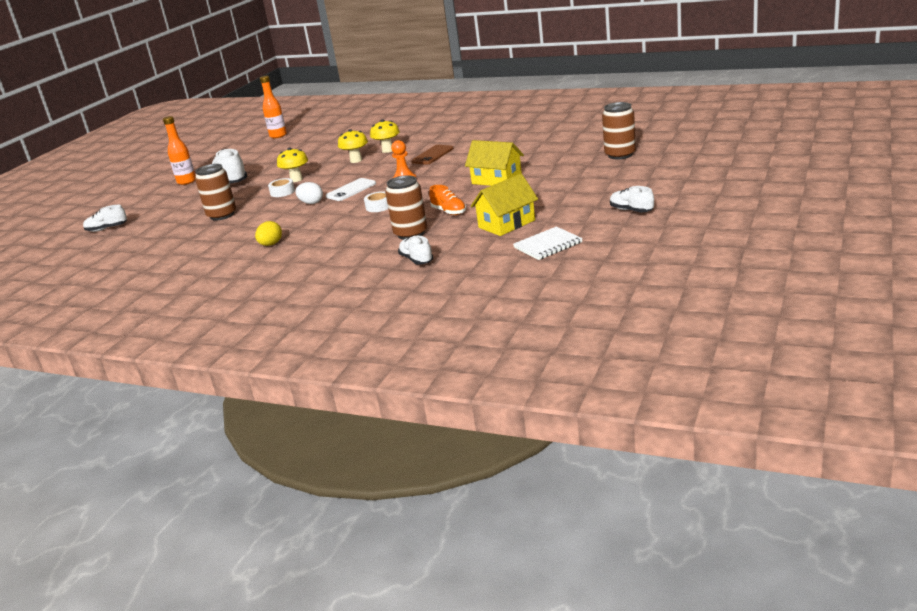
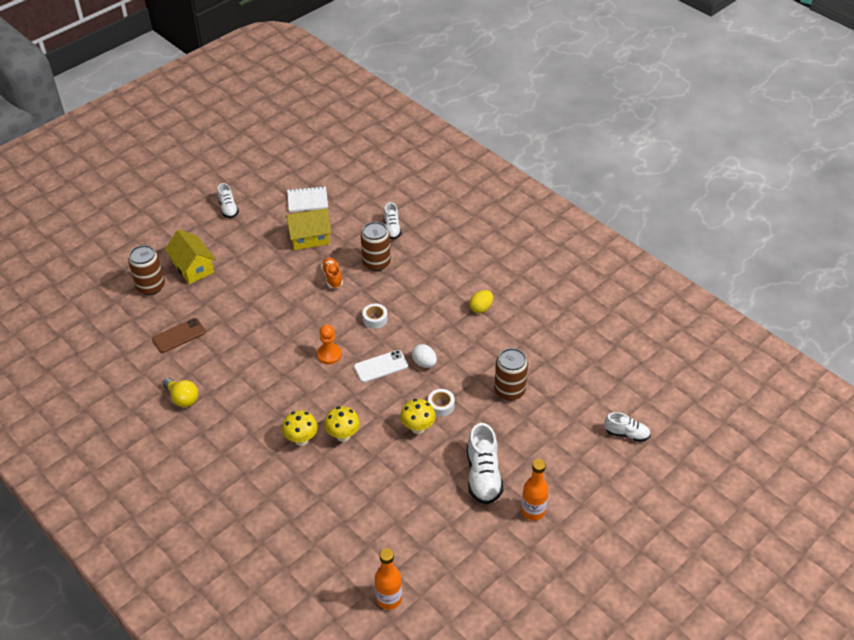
camera: 160 degrees left, 20 degrees up
(432, 155) = (272, 394): brown phone -> brown phone (179, 335)
(496, 180) = (264, 306): yellow house -> yellow house (193, 267)
(502, 134) = (182, 398): none -> yellow light bulb

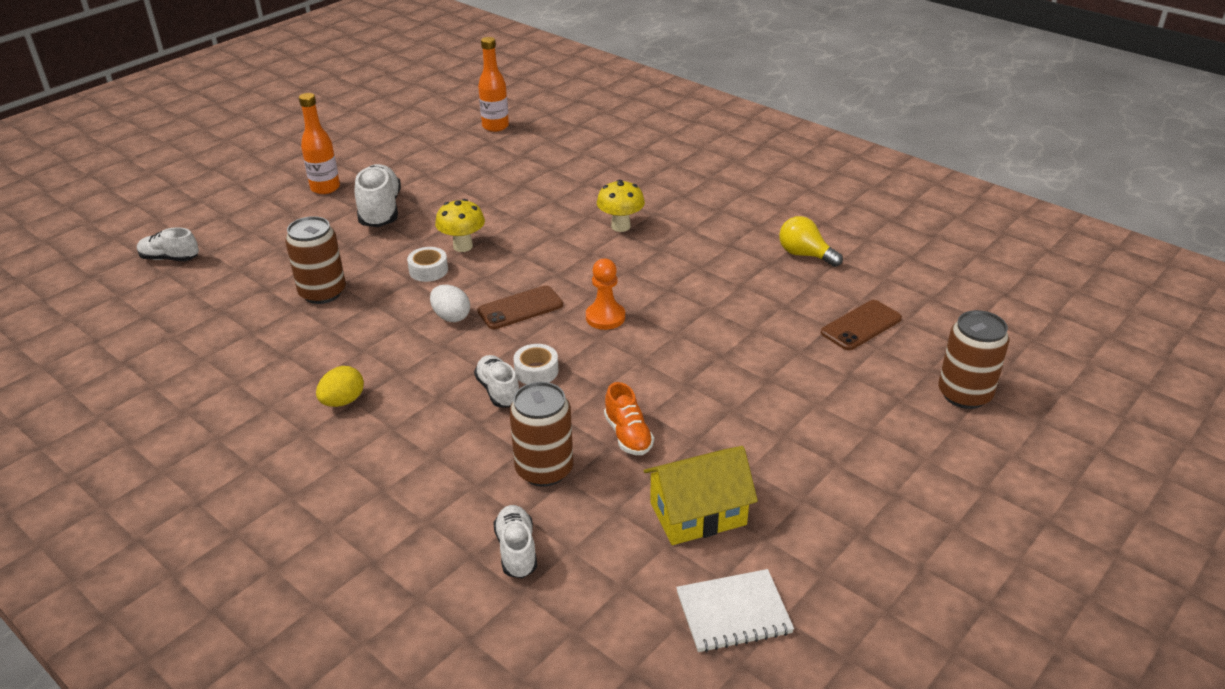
camera: 175 degrees right, 10 degrees down
(193, 267) = (909, 434): yellow house -> none
(228, 208) = (915, 574): white shoe -> white shoe (498, 391)
(343, 436) = (565, 233): yellow mushroom -> none
(381, 366) = (520, 308): white phone -> brown phone

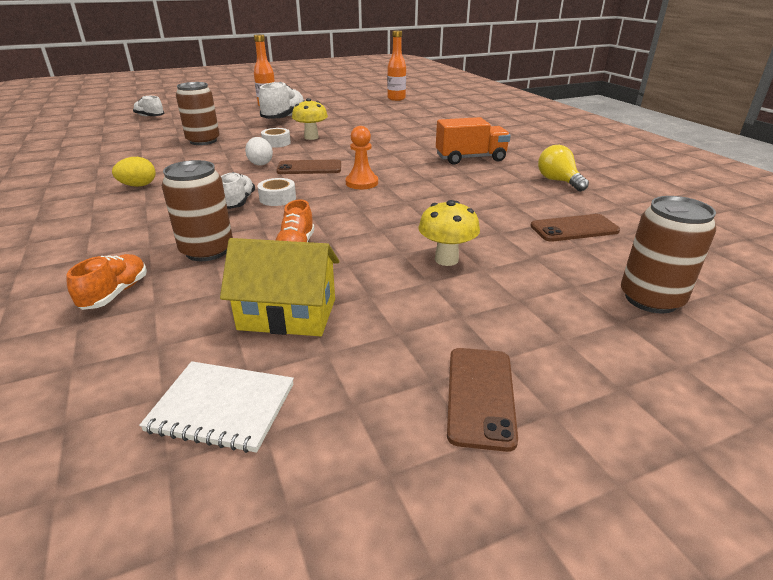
camera: 25 degrees right, 5 degrees down
(516, 550) = (115, 293): white shoe -> orange shoe
(620, 226) = (426, 145): yellow mushroom -> yellow mushroom (446, 259)
(689, 238) = (470, 158): none -> orange truck
(901, 531) = (480, 396): none -> brown phone

